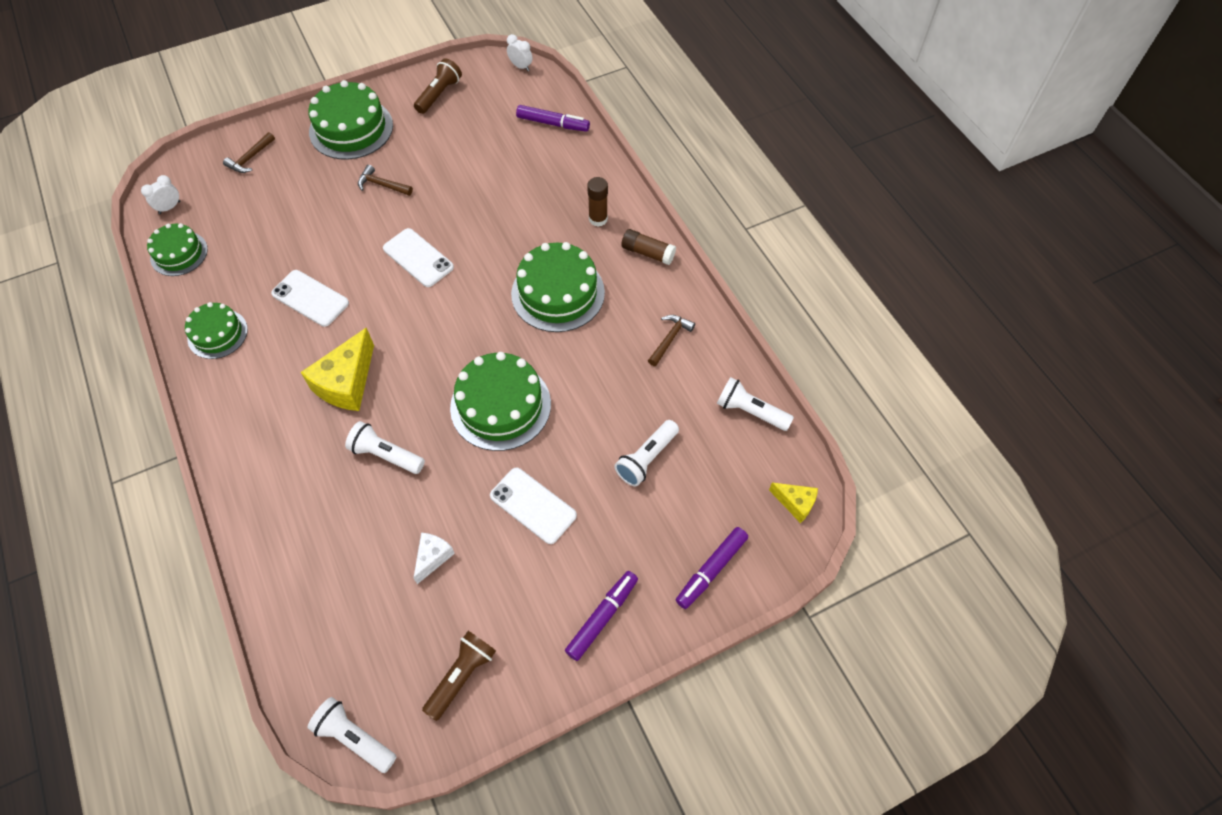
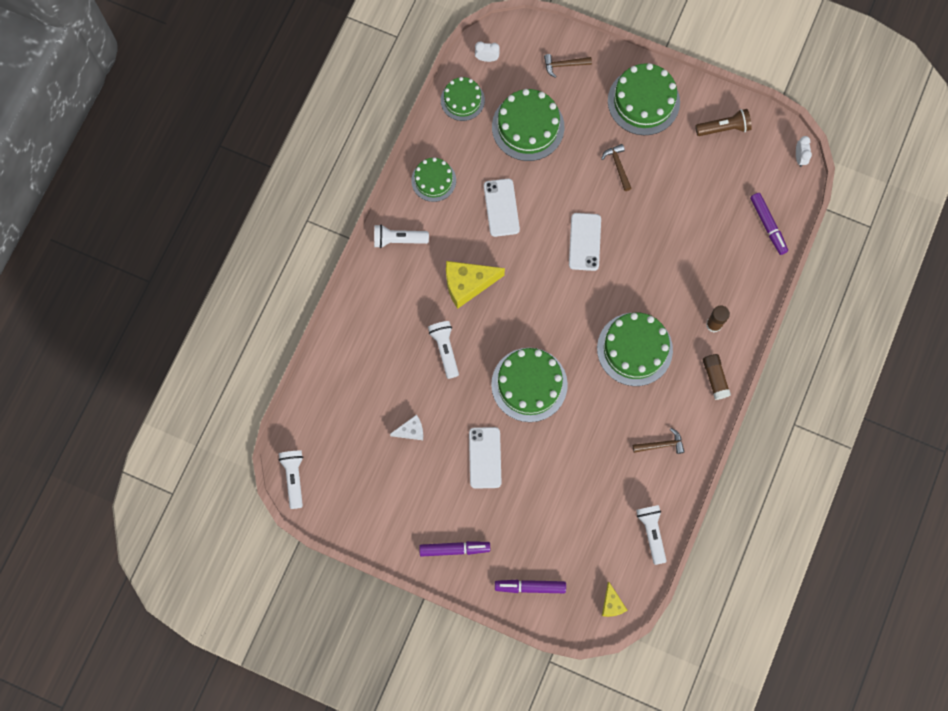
camera: 50 degrees right, 15 degrees up
(266, 223) = (528, 127): none -> green cake
(462, 676) = (365, 503): brown flashlight -> none
(646, 459) = (567, 497): white flashlight -> white flashlight (398, 239)

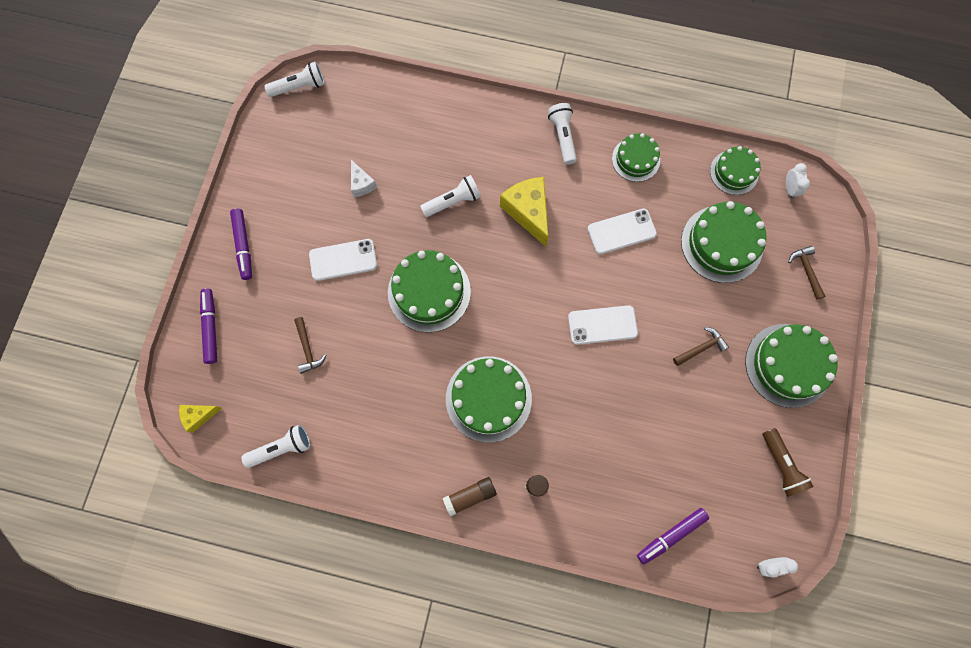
camera: 80 degrees right, 0 degrees up
(661, 445) = (382, 444): brown hammer -> brown hammer (307, 349)

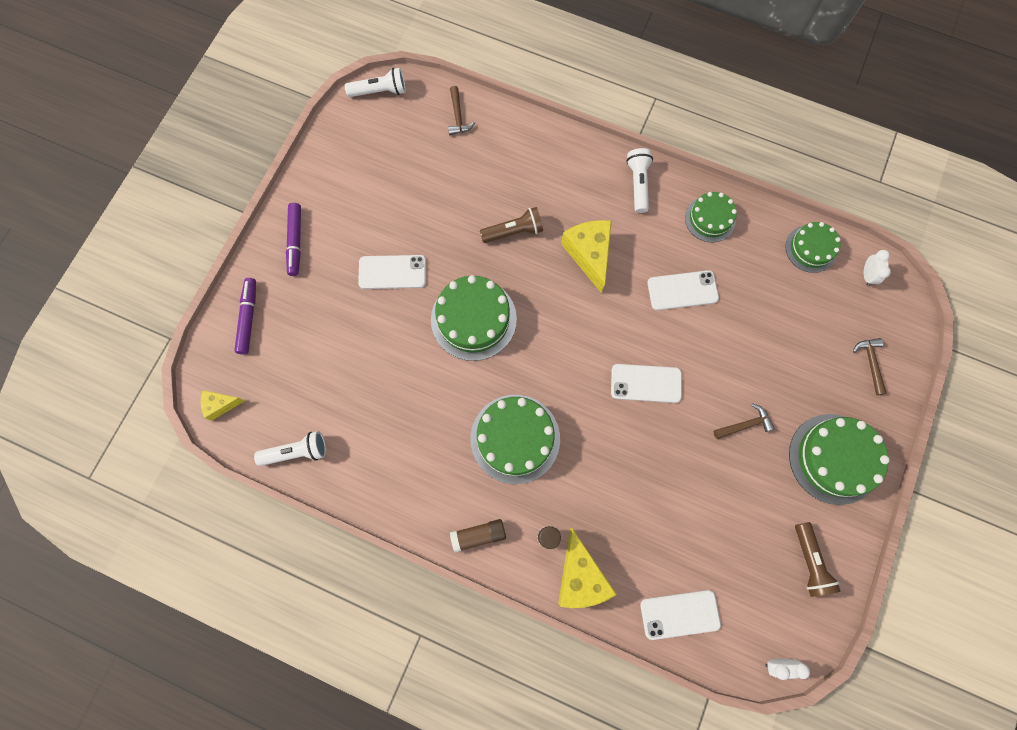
camera: 10 degrees right, 0 degrees up
(307, 349) = (341, 356): brown hammer -> brown hammer (458, 116)
(361, 184) = (424, 198): white cheese -> none
(453, 201) = (514, 231): white flashlight -> brown flashlight
(572, 517) = (580, 576): none -> yellow cheese
(671, 535) = (680, 614): purple marker -> white phone
(722, 244) = (785, 320): green cake -> none

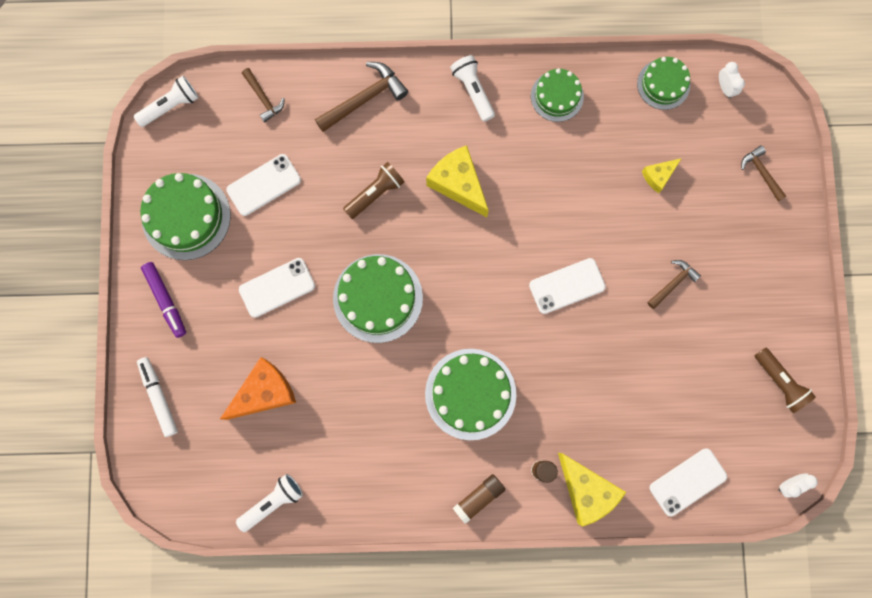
camera: 25 degrees left, 5 degrees up
(221, 405) = (177, 492): yellow cheese -> yellow cheese (658, 176)
(248, 318) = (159, 397): purple marker -> white marker
(338, 354) = (264, 392): none -> orange cheese
(542, 152) = (364, 99): none -> brown hammer
(682, 290) = (561, 180): white phone -> white phone (264, 185)
(834, 458) = (764, 278): green cake -> green cake (186, 216)

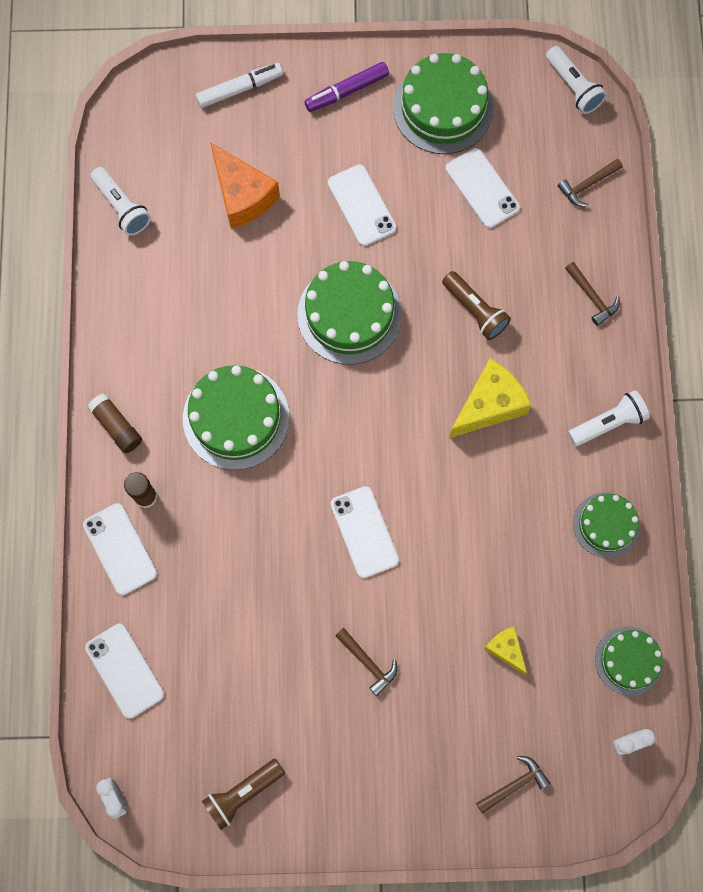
camera: 90 degrees right, 5 degrees down
(364, 99) = (592, 297): brown hammer -> brown hammer, size x0.60
(586, 490) = (120, 549): yellow cheese -> white phone

